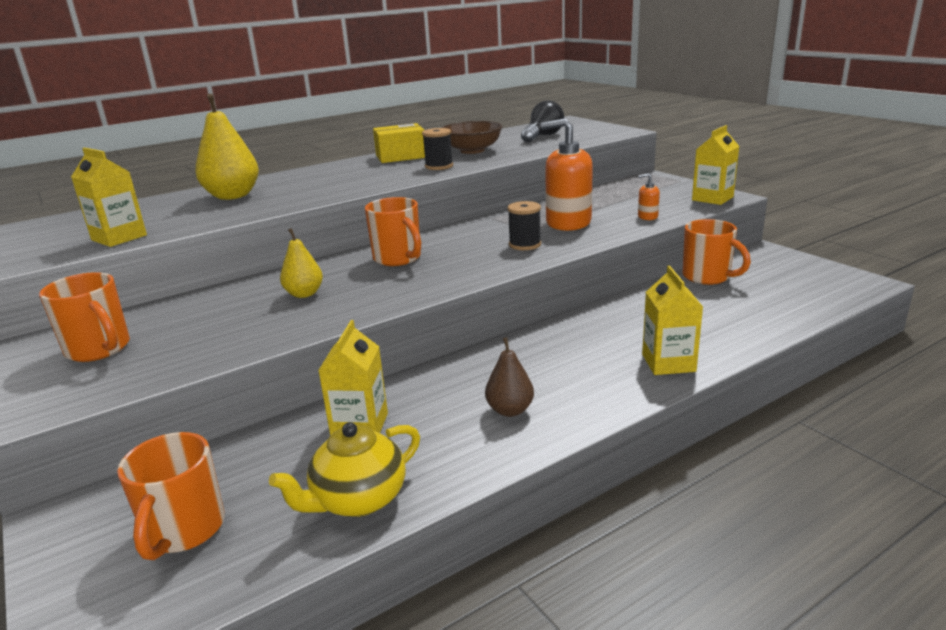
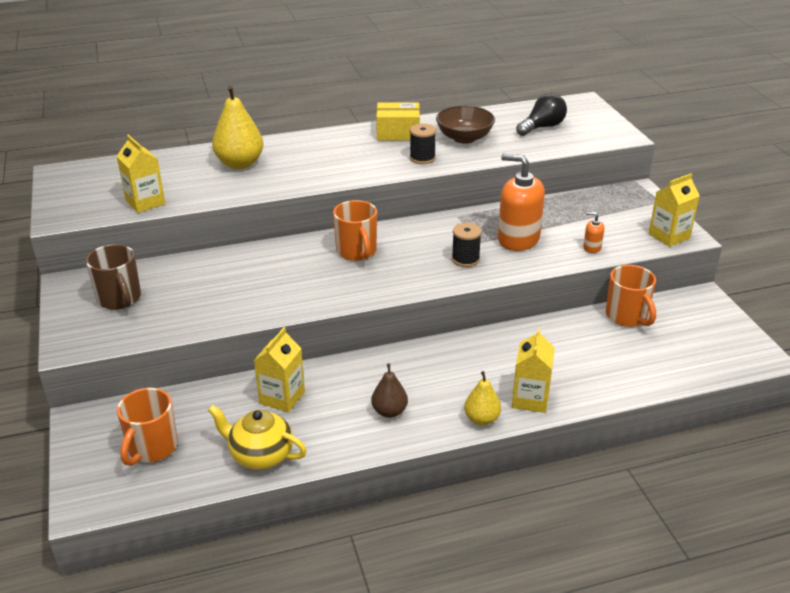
camera: 15 degrees right, 10 degrees up
(99, 349) = (119, 299): orange mug -> brown mug
(304, 294) = (271, 276): yellow pear -> yellow pear (481, 419)
(358, 499) = (260, 455): yellow teapot -> yellow teapot turned 45 degrees clockwise

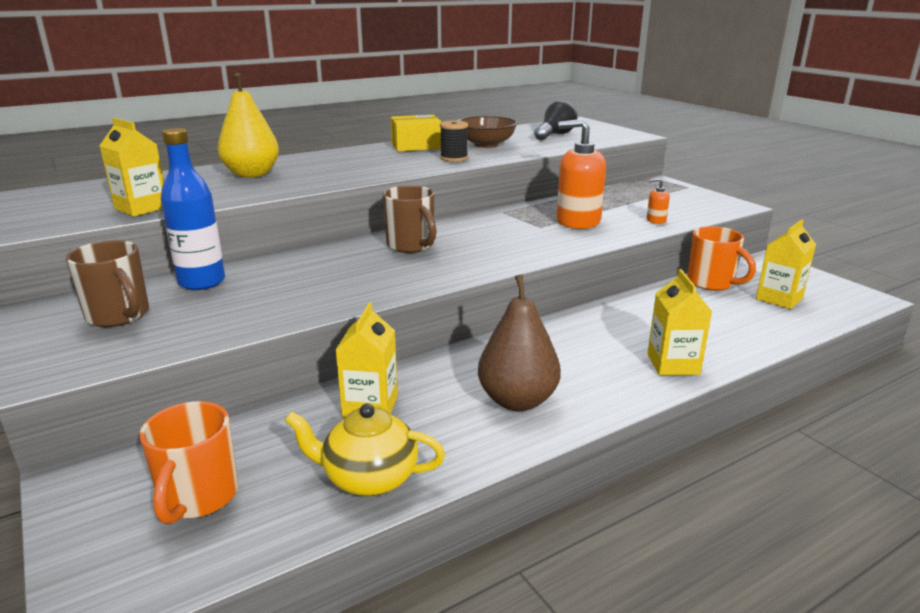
camera: 15 degrees left, 10 degrees down
(183, 272) = (202, 282): none -> blue bottle
(357, 252) = (411, 246): orange mug -> brown mug
(389, 411) = (517, 400): brown pear -> brown pear, size x1.70
(465, 259) = (535, 240): black spool -> none
(481, 419) = (633, 391): yellow pear -> none
(669, 236) = (719, 207): yellow carton -> yellow carton (779, 298)

